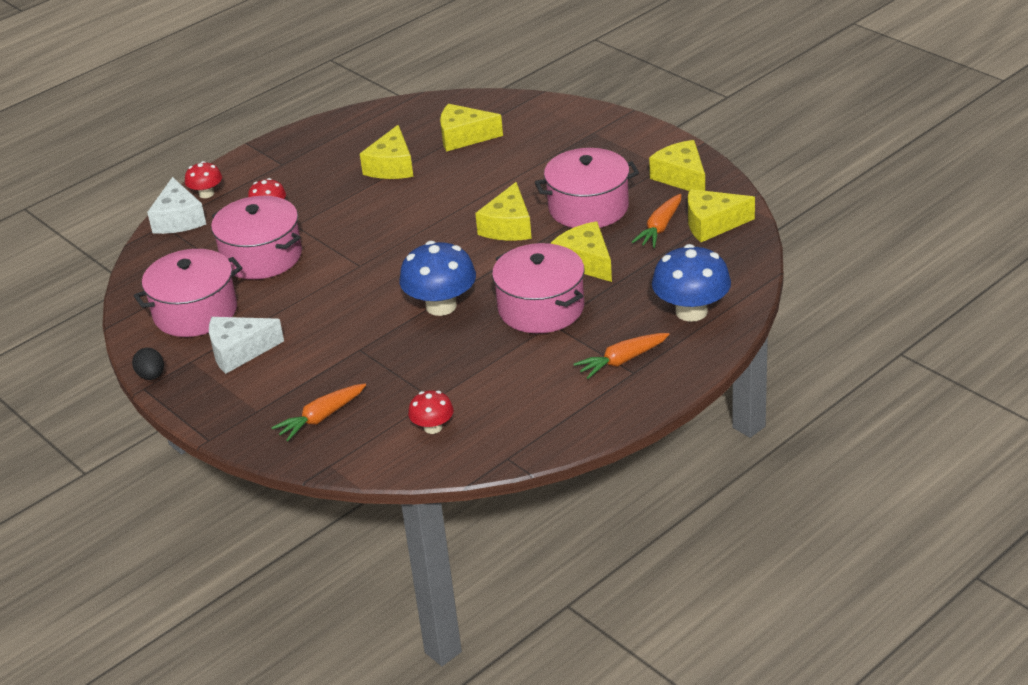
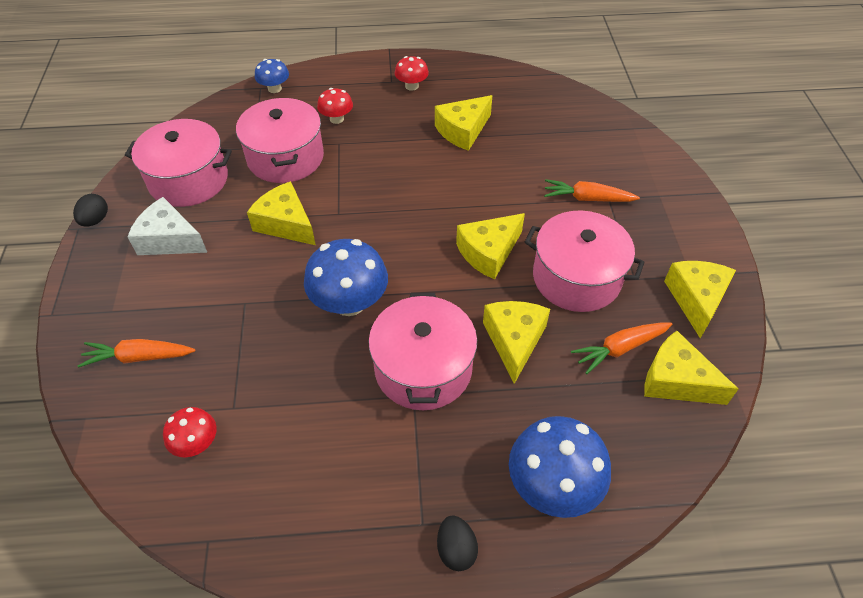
camera: 35 degrees right, 15 degrees up
(178, 219) = (274, 88): white cheese -> blue mushroom
(206, 194) = (316, 77): red mushroom -> red mushroom (411, 86)
(464, 137) = (546, 135): yellow cheese -> yellow cheese (286, 223)
(622, 361) = (427, 498): orange carrot -> orange carrot (587, 198)
(667, 370) = (456, 549): none -> black egg

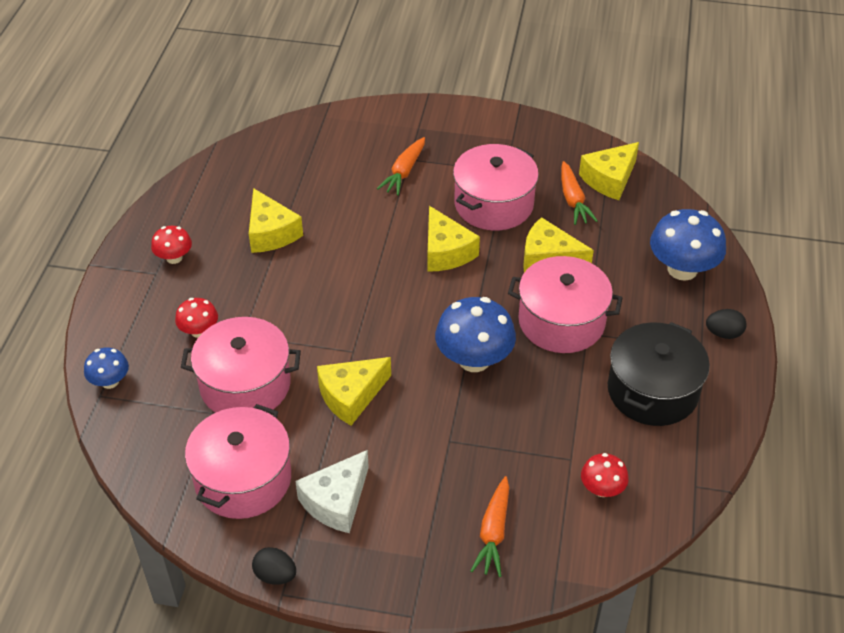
camera: 75 degrees left, 5 degrees down
(342, 476) = (652, 391): none -> black pot
(696, 299) = (538, 144): yellow cheese -> none

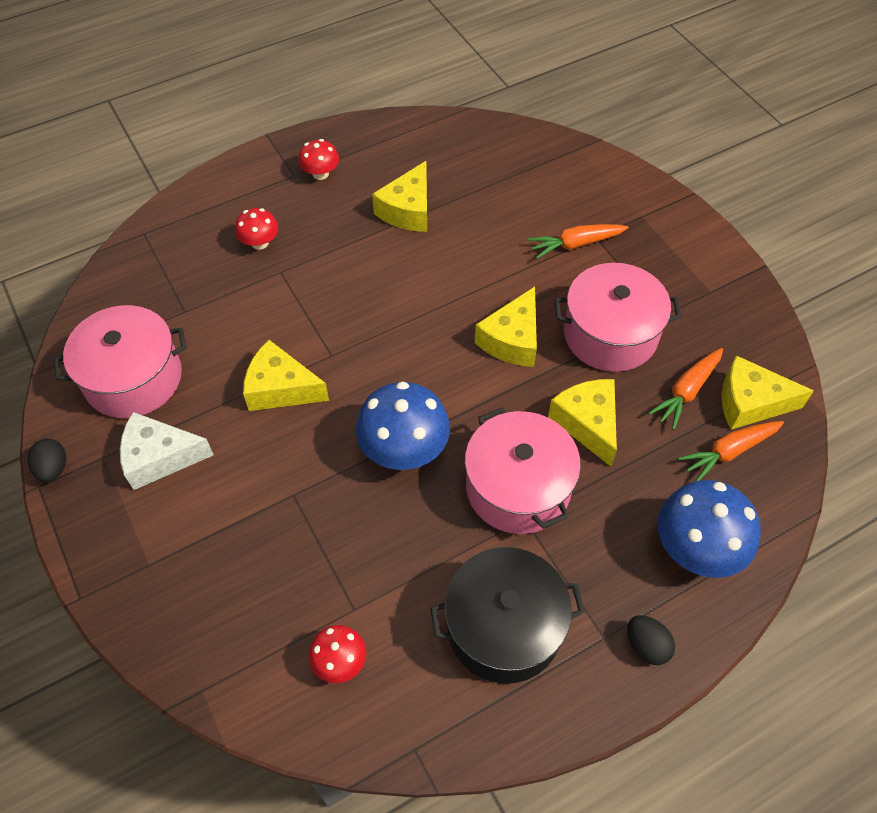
camera: 50 degrees right, 10 degrees up
(110, 381) = (162, 229): blue mushroom -> none
(245, 385) = (230, 310): pink pot -> none
(493, 532) = (216, 601): orange carrot -> orange carrot (729, 451)

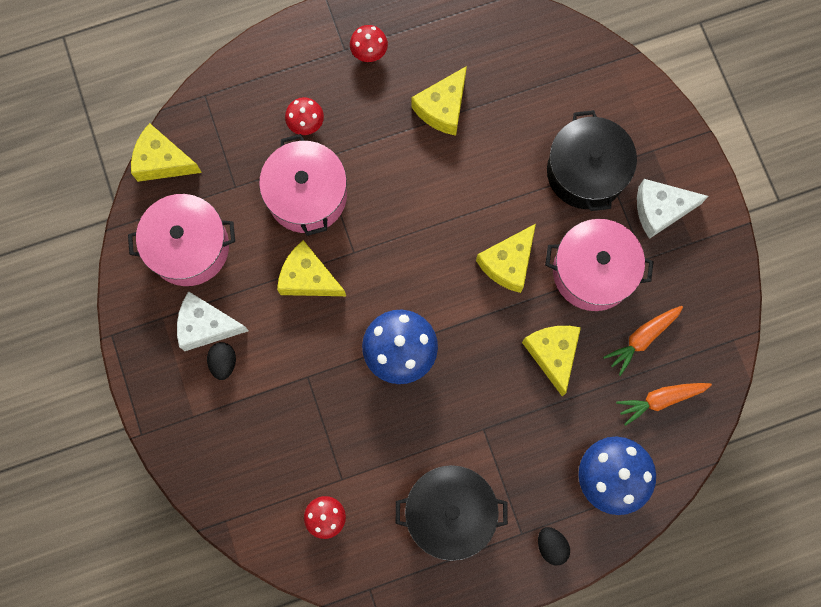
camera: 10 degrees right, 20 degrees up
(53, 468) = (123, 321): black egg -> black egg (224, 362)
(518, 487) = (484, 401): pink pot -> pink pot (307, 195)
(576, 244) = (586, 172): orange carrot -> black pot
(666, 267) = (660, 210): none -> white cheese
(750, 402) = (692, 358): yellow cheese -> yellow cheese (162, 161)

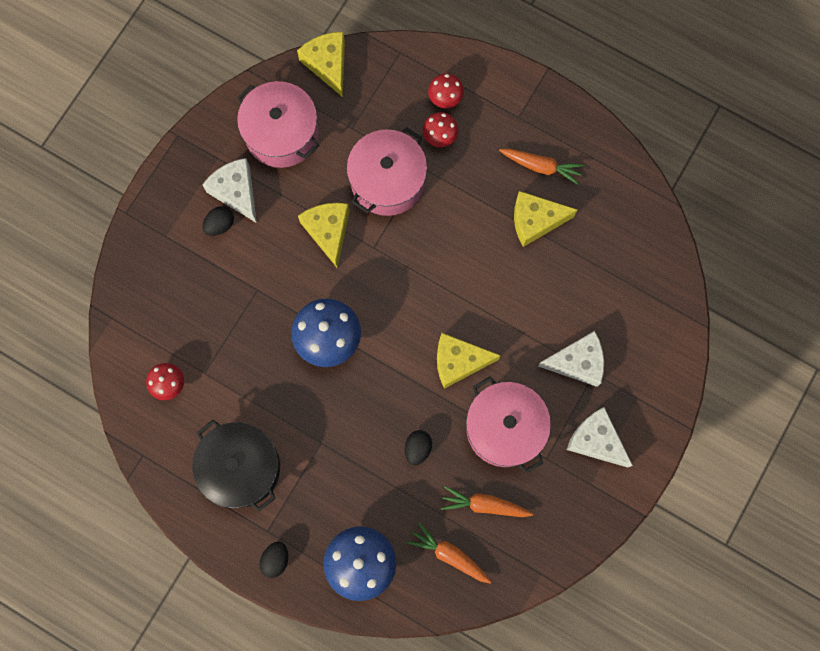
camera: 50 degrees right, 0 degrees up
(369, 52) = (532, 135): red mushroom -> red mushroom (445, 98)
(401, 67) = (541, 166): none -> orange carrot
(553, 354) = (417, 448): yellow cheese -> black egg
(586, 172) = (577, 362): black pot -> white cheese

